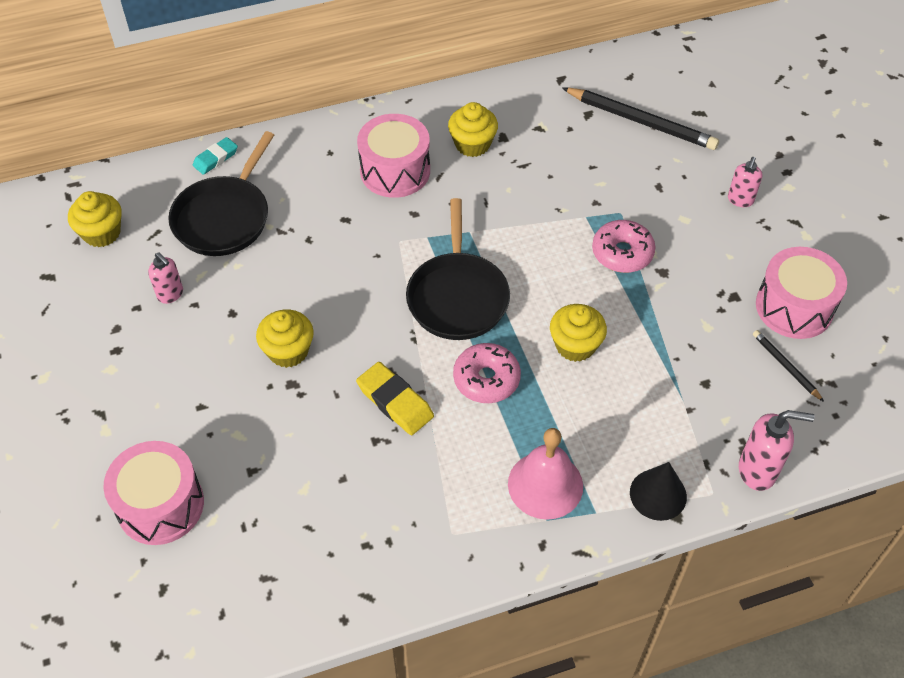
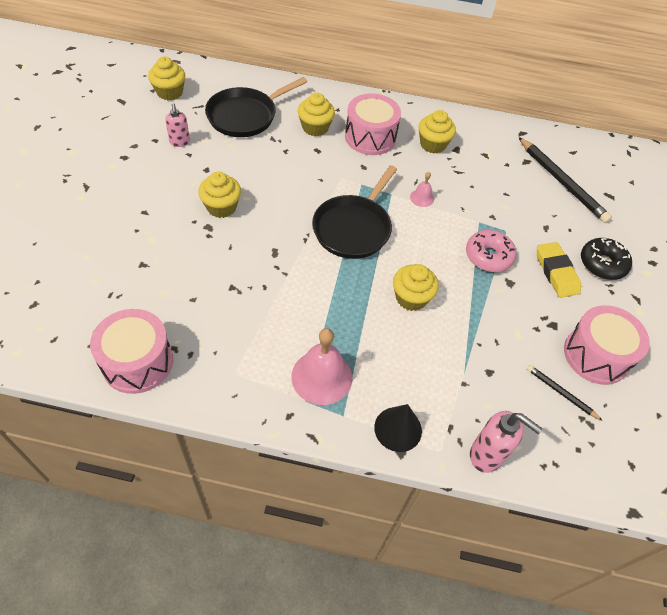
camera: 25 degrees right, 0 degrees up
(160, 505) = (74, 255): pink drum -> pink drum (137, 362)
(215, 158) = (266, 83): turquoise eraser -> none
(321, 191) = (315, 127): none -> yellow cupcake
(395, 402) = (263, 270): yellow eraser -> yellow eraser (556, 272)
(486, 379) = (333, 288): pink donut -> none
(506, 219) = (422, 198): none -> pink bell
(740, 200) = (602, 264): pink soap dispenser -> black donut
(785, 366) = (561, 393): black pencil -> black pencil turned 45 degrees counterclockwise

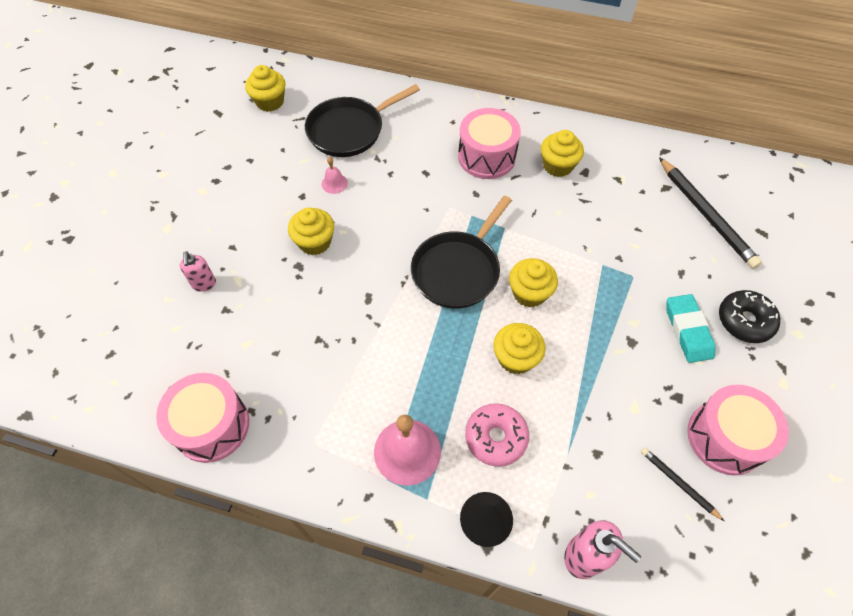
camera: 10 degrees right, 5 degrees up
(180, 142) = (276, 163): pink soap dispenser -> pink soap dispenser (204, 284)
(315, 127) = (425, 144): yellow cupcake -> yellow cupcake (529, 293)
(422, 198) = (539, 233): pink bell -> pink bell (334, 183)
(488, 256) = (609, 308): pink donut -> pink donut (496, 437)
(556, 272) = (688, 330): yellow eraser -> turquoise eraser

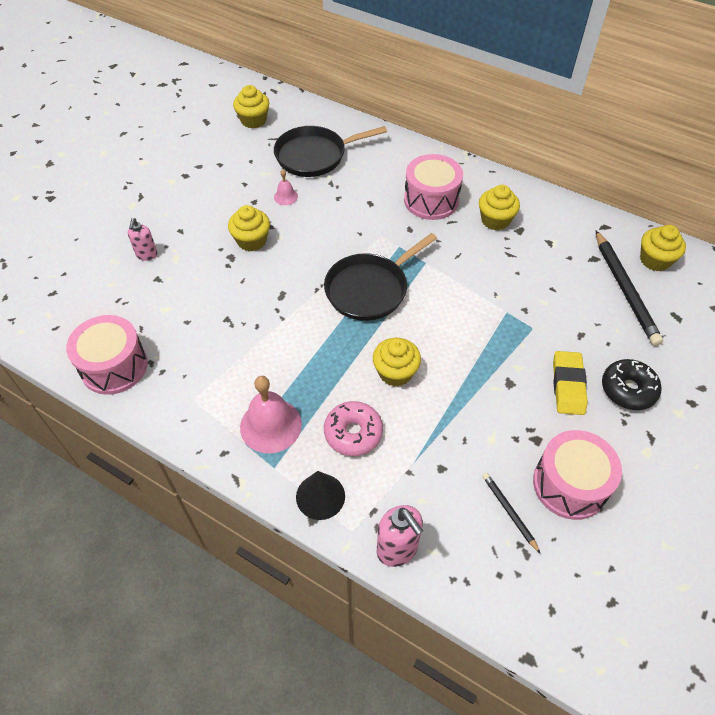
camera: 15 degrees right, 5 degrees down
(529, 293) = (428, 321): yellow cupcake -> yellow cupcake (655, 260)
(688, 330) = (568, 385): turquoise eraser -> yellow eraser

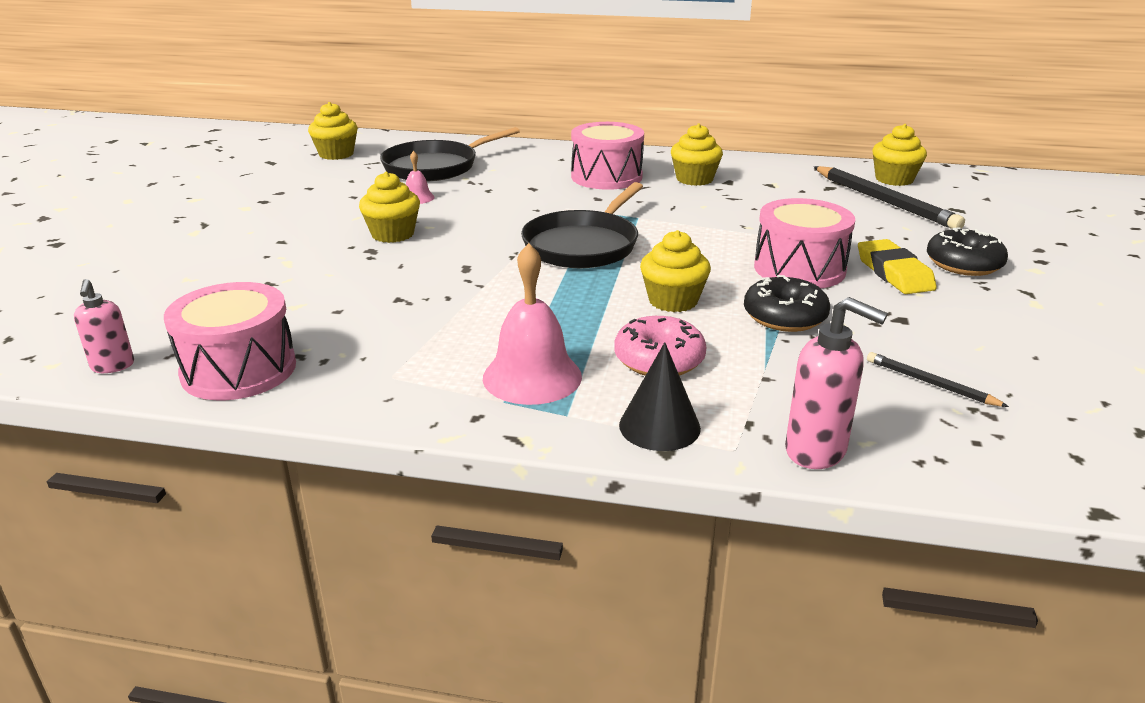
camera: 20 degrees left, 25 degrees down
(147, 255) = (240, 267): pink soap dispenser -> pink soap dispenser (113, 366)
(458, 413) = (784, 317): none -> black donut
(569, 484) = (978, 345): pink drum -> pink drum (799, 269)

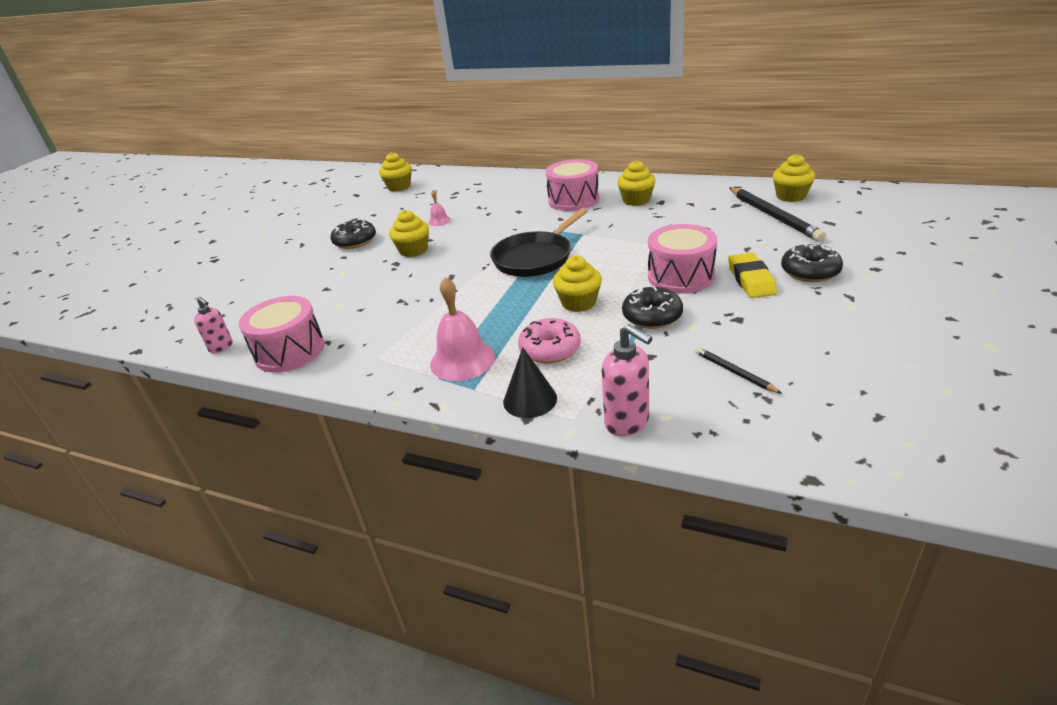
camera: 15 degrees right, 5 degrees up
(113, 366) = (221, 347): pink soap dispenser -> pink soap dispenser turned 45 degrees counterclockwise
(293, 221) = (355, 241): none -> black donut
(435, 167) = (459, 195): black pan -> none

